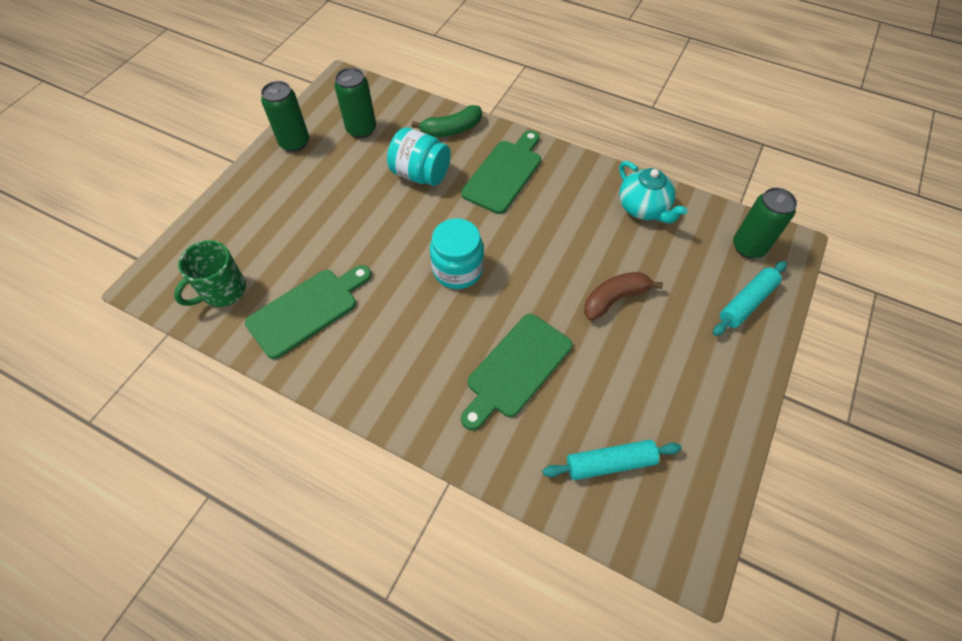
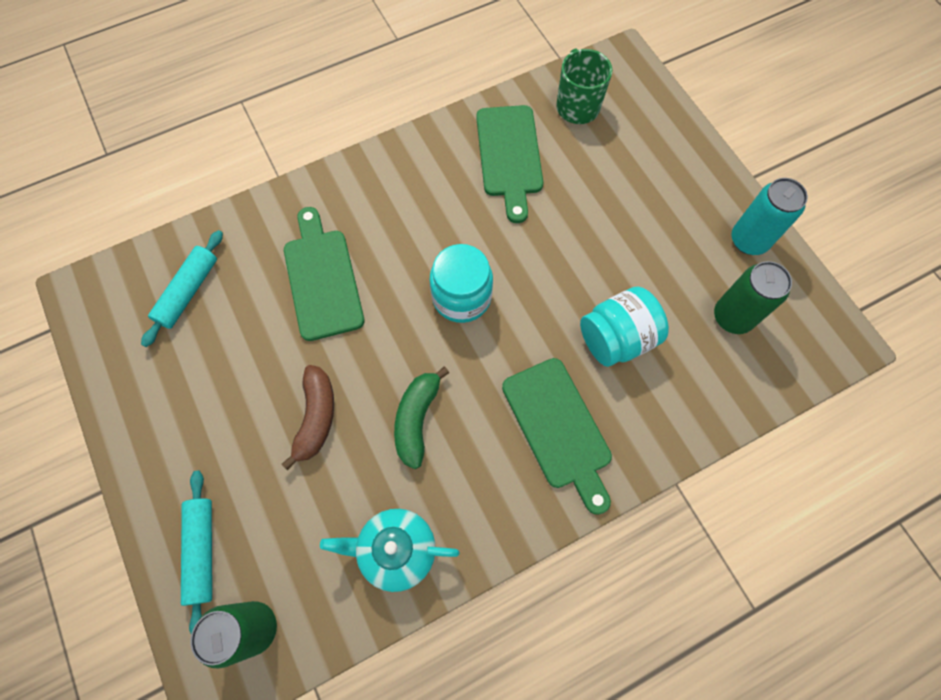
camera: 125 degrees right, 10 degrees up
(294, 143) = (749, 240): green can -> turquoise can
(452, 129) = (672, 417): green banana -> green banana (417, 419)

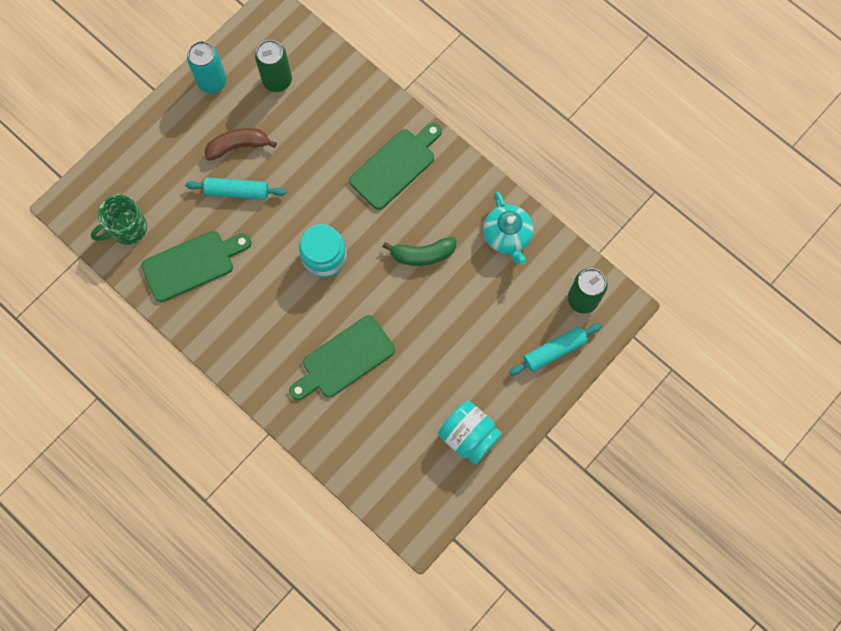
camera: 110 degrees left, 5 degrees up
(188, 292) = (389, 451): turquoise rolling pin -> turquoise rolling pin (237, 191)
(316, 417) = (446, 319): brown banana -> brown banana (238, 146)
(616, 338) = (319, 148): turquoise jar -> turquoise jar (469, 435)

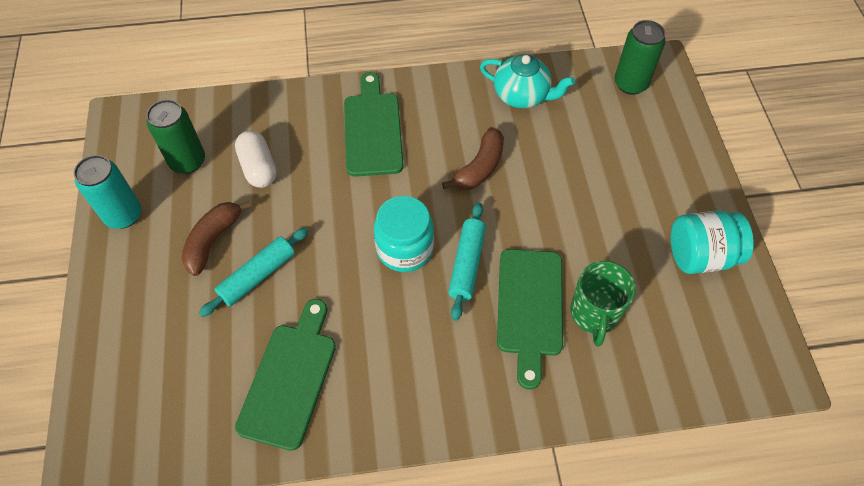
camera: 50 degrees left, 15 degrees down
(127, 228) = (181, 417): green mug -> green mug (594, 314)
(308, 125) = (258, 168): none -> white capsule
(422, 254) = (479, 167): green banana -> brown banana
(554, 351) = (664, 134): turquoise rolling pin -> turquoise rolling pin (467, 264)

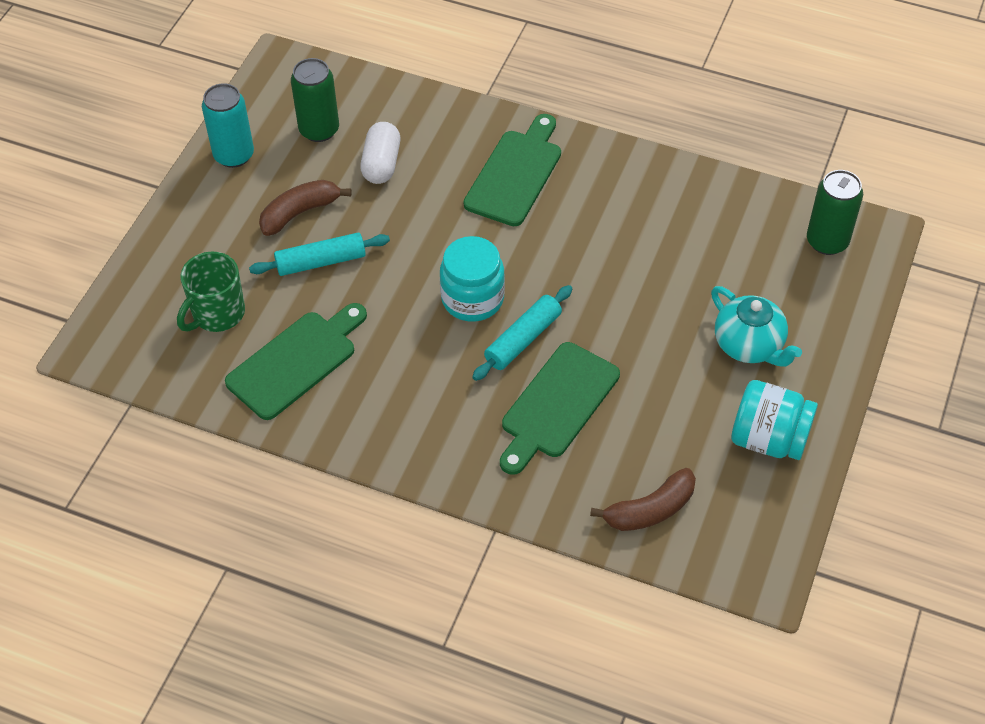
camera: 30 degrees right, 5 degrees down
(479, 167) = (599, 256): brown banana -> brown banana (650, 510)
(522, 95) = (696, 204): turquoise teapot -> turquoise teapot (749, 345)
(594, 314) = (617, 439): green mug -> green mug (217, 313)

